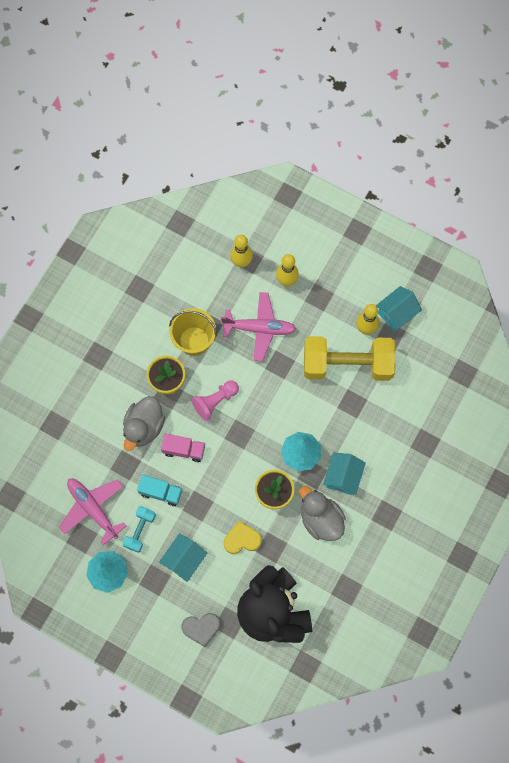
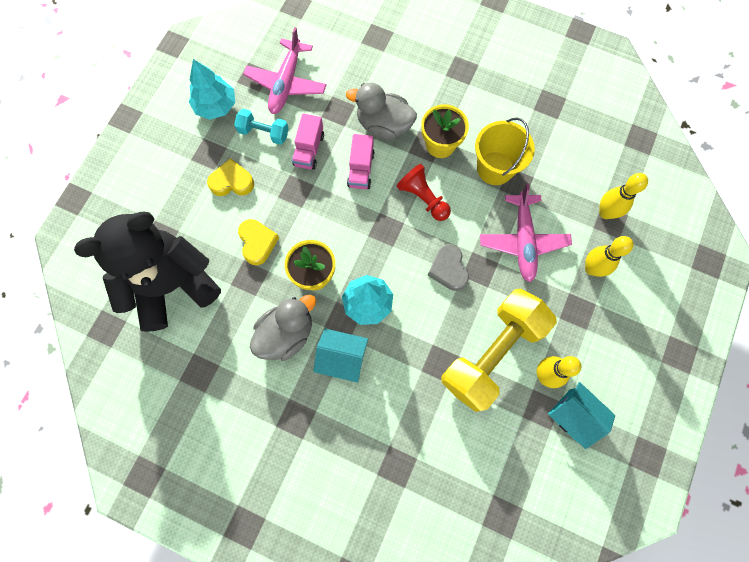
camera: 85 degrees right, 0 degrees up
(92, 508) = (286, 83): pink plane -> pink plane turned 150 degrees clockwise
(161, 492) = (309, 150): turquoise truck -> pink truck
(184, 559) = (232, 182): turquoise house -> yellow heart
(201, 628) = (153, 207): grey heart -> grey heart (448, 269)
(215, 401) = (423, 198): pink pawn -> red pawn
(347, 364) = (492, 354): yellow dumbbell -> yellow dumbbell turned 45 degrees clockwise

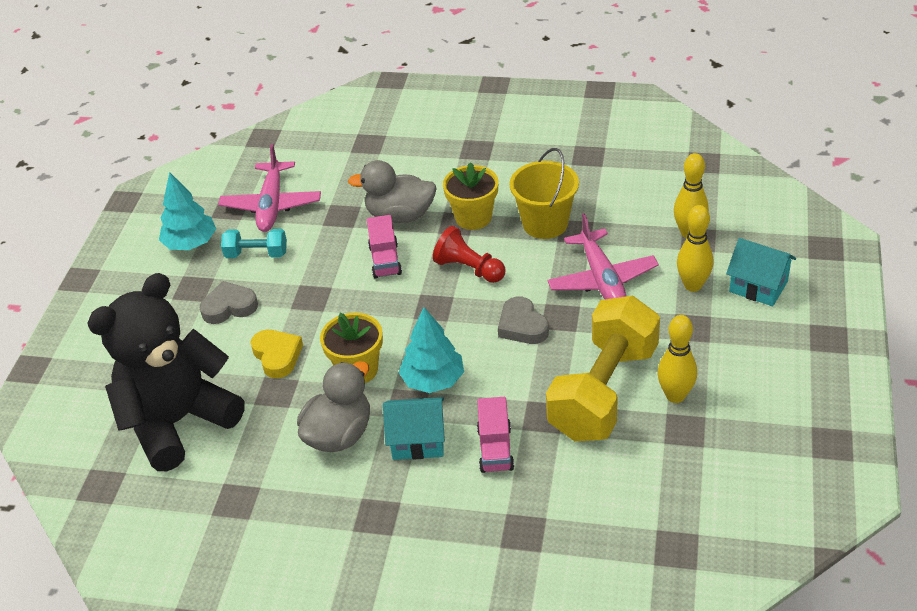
camera: 10 degrees left, 30 degrees down
(232, 182) = (229, 307): yellow heart -> grey heart
(309, 150) = (316, 257): pink truck -> pink truck (495, 449)
(573, 415) = (726, 426): turquoise house -> turquoise house (758, 286)

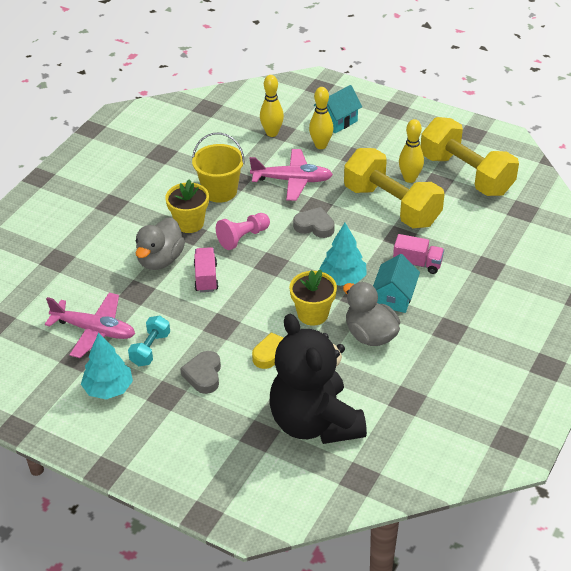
camera: 75 degrees left, 0 degrees up
(385, 260) = (206, 278): pink truck -> pink truck turned 105 degrees counterclockwise
(469, 269) = (243, 237): red pawn -> pink pawn
(522, 326) = (314, 226): grey heart -> grey heart turned 150 degrees counterclockwise
(723, 458) = (466, 174): none -> yellow dumbbell

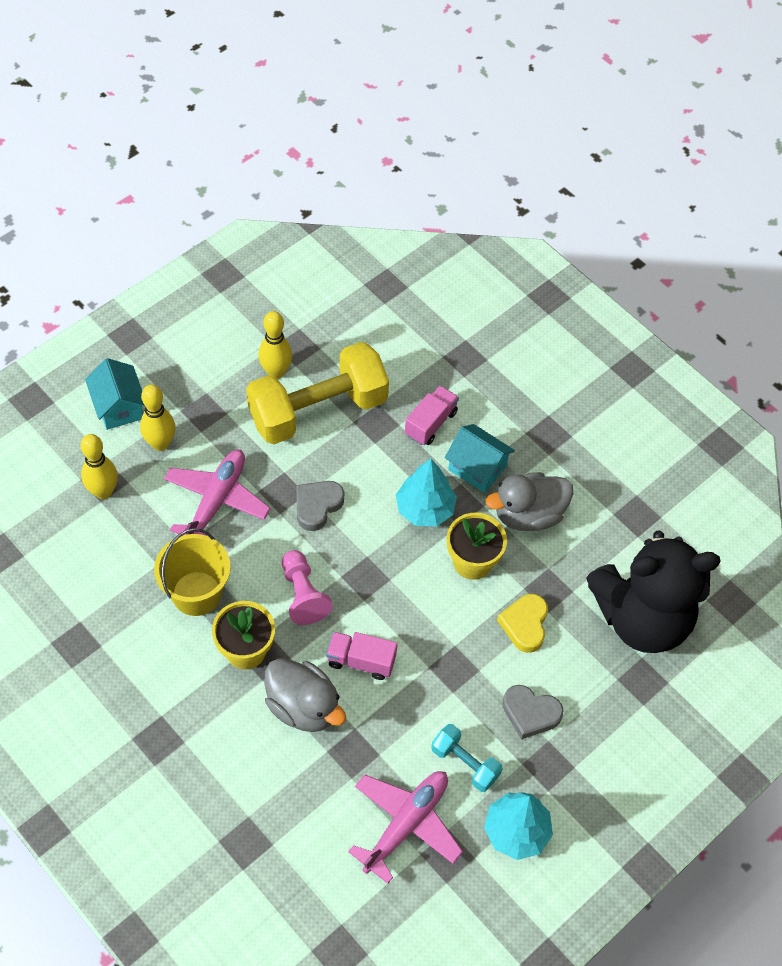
camera: 75 degrees left, 15 degrees up
(466, 174) = (297, 312): yellow dumbbell -> none

